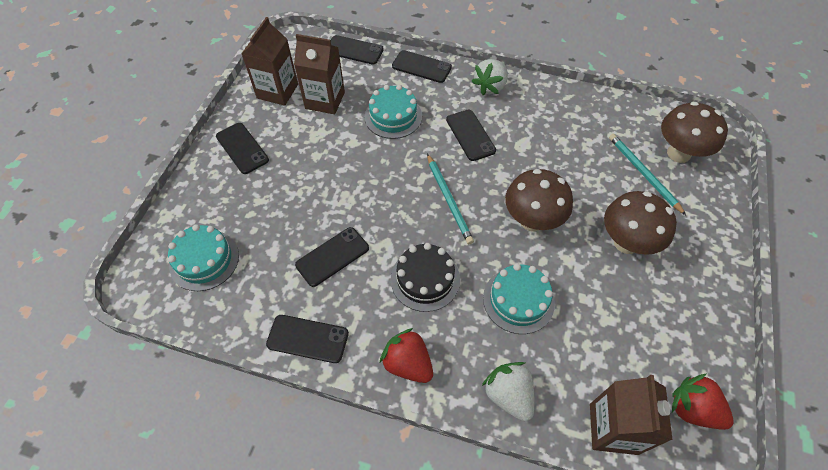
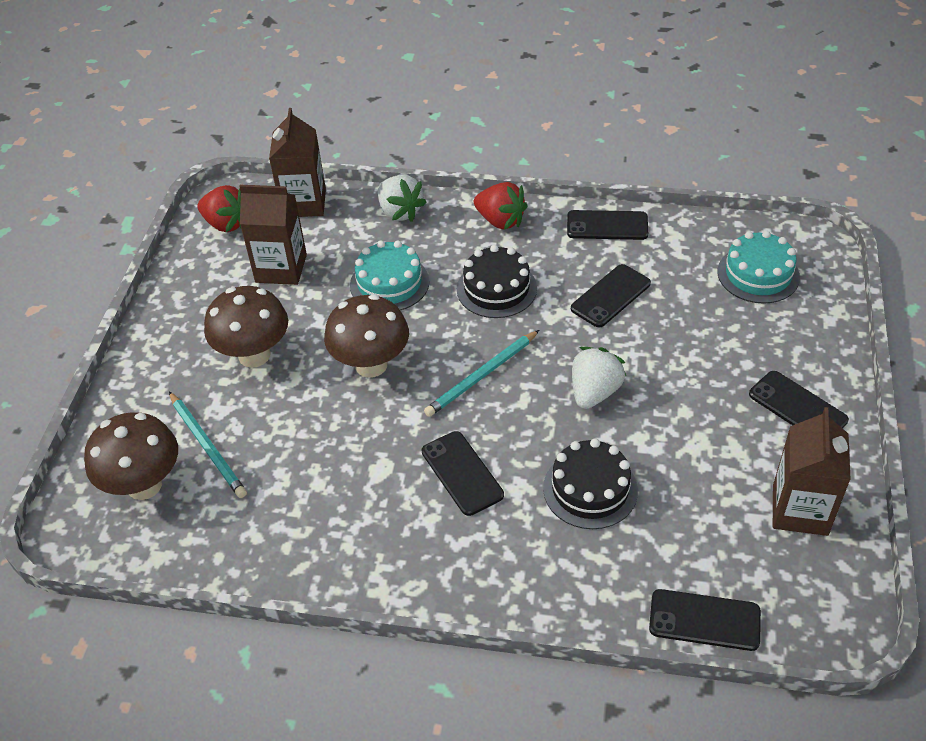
camera: 175 degrees right, 10 degrees down
(325, 100) = (712, 503): brown carton -> brown carton (281, 268)
(393, 116) = (590, 489): turquoise cake -> black cake
(421, 67) = (566, 597): black phone -> none
(449, 200) = (482, 376): turquoise pencil -> turquoise pencil turned 105 degrees counterclockwise
(490, 87) = (435, 569): white strawberry -> white strawberry (594, 392)

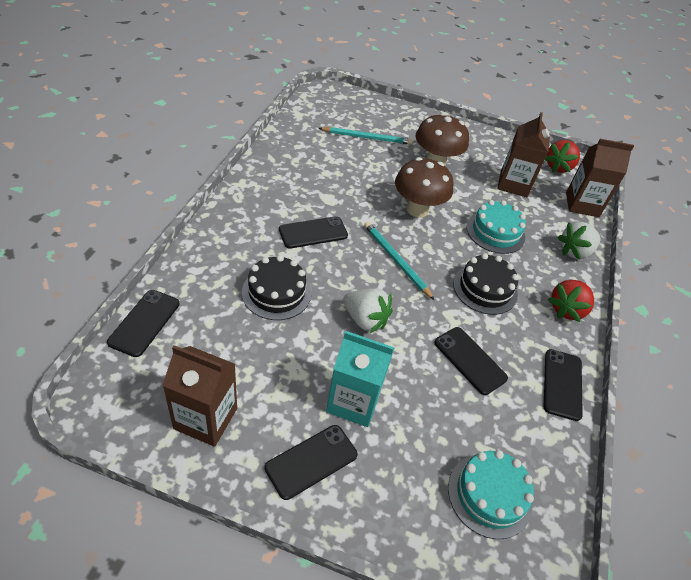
camera: 90 degrees right, 0 degrees up
(144, 485) = (347, 115): brown mushroom -> none
(207, 446) = (367, 138): turquoise pencil -> turquoise pencil turned 150 degrees counterclockwise
(711, 385) = (353, 401): none -> turquoise carton

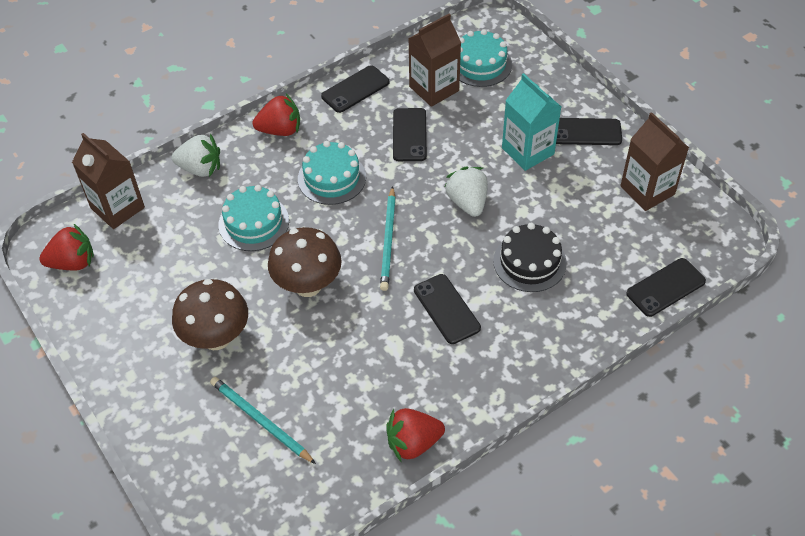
camera: 135 degrees left, 5 degrees up
(273, 157) = (413, 443): none -> red strawberry
(313, 233) = (447, 309): black phone -> black phone turned 45 degrees clockwise
(485, 289) = (332, 178): black cake -> turquoise cake
(513, 184) = (159, 265): brown carton -> brown carton (434, 89)

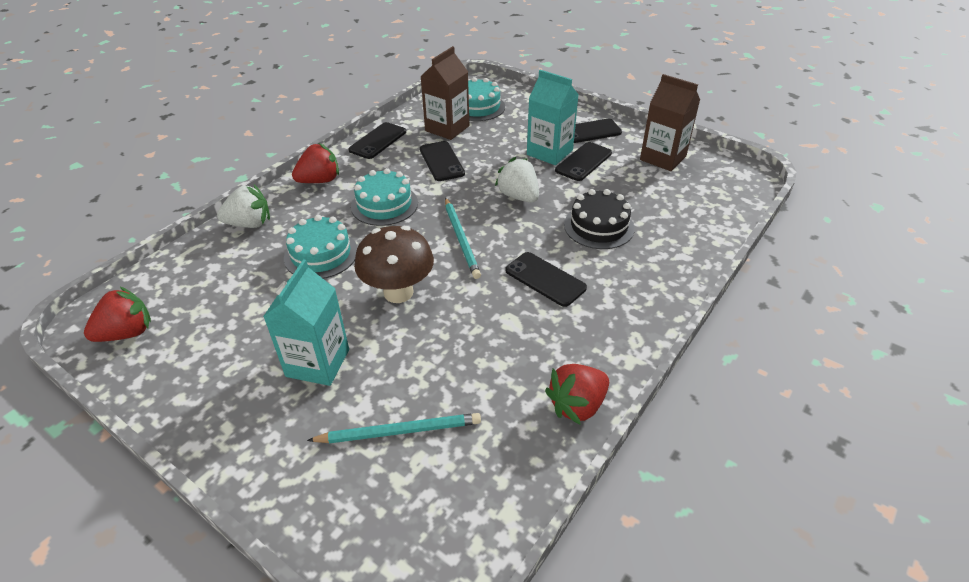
camera: 20 degrees left, 10 degrees down
(117, 208) = (168, 273): brown carton -> none
(216, 338) = (318, 363): brown mushroom -> turquoise carton
(260, 420) = (399, 431): turquoise pencil -> turquoise pencil turned 150 degrees clockwise
(665, 287) = (724, 218): black phone -> black phone (583, 162)

